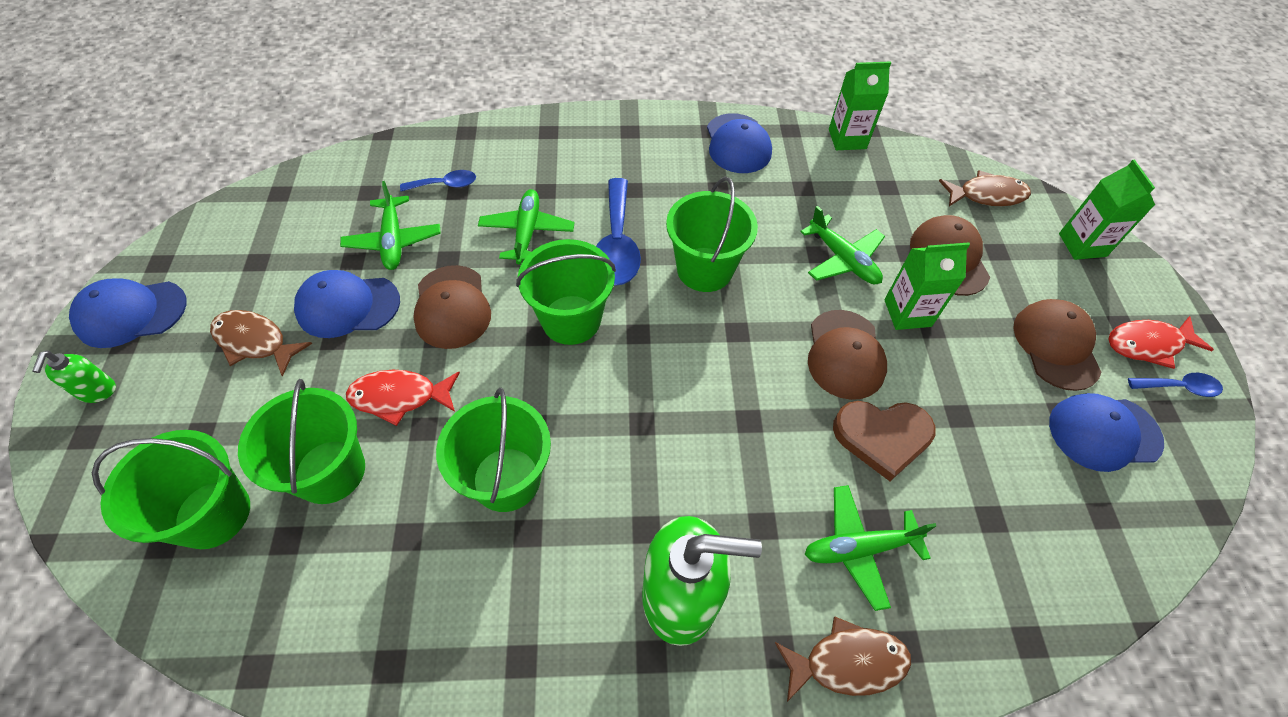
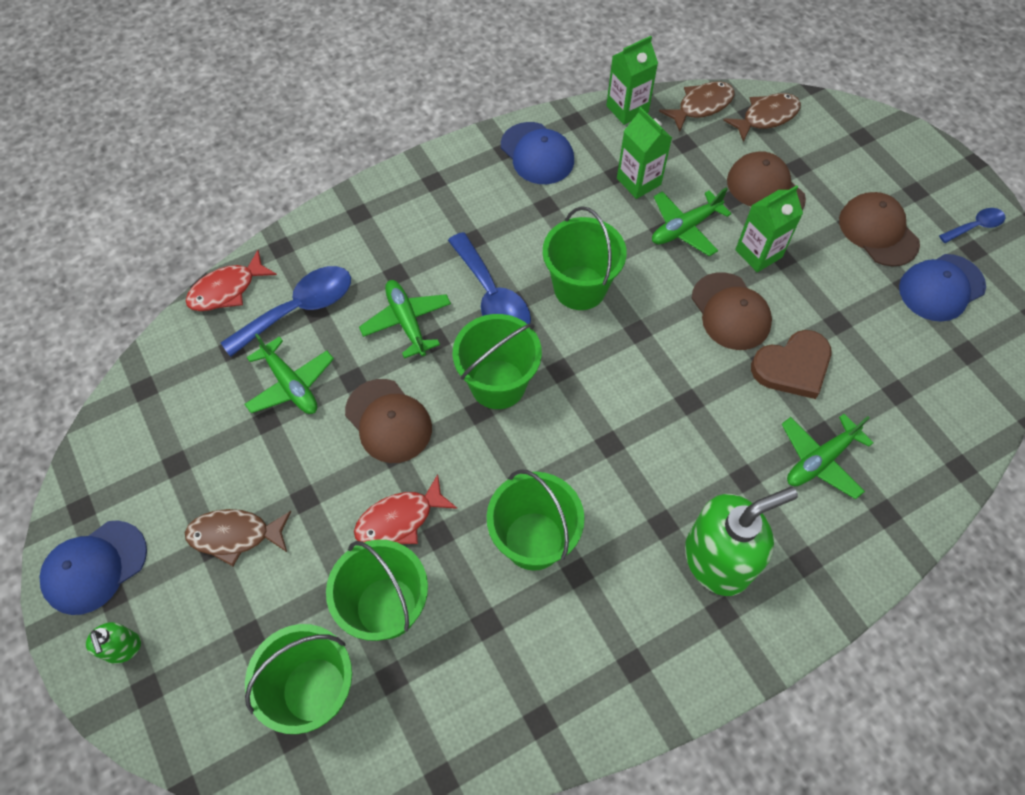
camera: 25 degrees left, 5 degrees up
(348, 306) = (294, 463): blue cap -> none
(445, 185) = (299, 309): blue spoon -> blue spoon, size x1.86
(843, 259) = (685, 228): green plane -> green plane turned 120 degrees clockwise
(847, 662) = (854, 544): brown fish -> brown fish (701, 106)
(1082, 245) = (858, 133): green carton -> green carton (638, 181)
(1147, 344) = (940, 200): red fish -> red fish (227, 290)

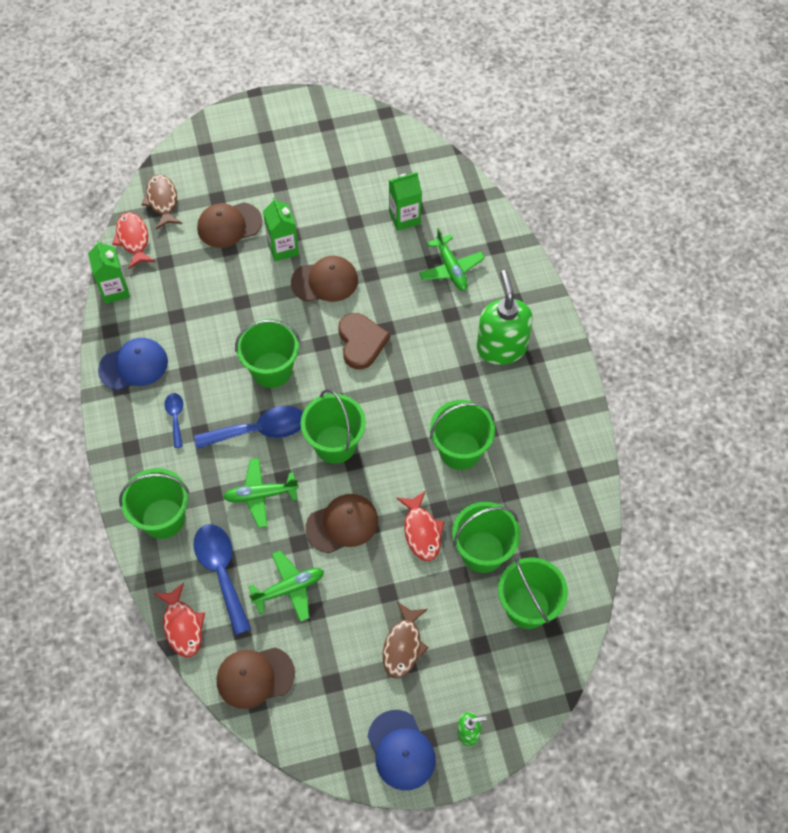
camera: 75 degrees left, 0 degrees up
(354, 235) = (163, 518): none -> green bucket
(638, 181) = (189, 303): green carton -> green carton (404, 218)
(685, 228) = (244, 286): green plane -> none
(701, 106) = (133, 239): brown fish -> red fish
(792, 367) = (380, 260): brown heart -> brown heart (361, 342)
(878, 231) = (291, 171): brown cap -> brown cap (255, 677)
(941, 287) = (348, 154): blue cap -> none
(975, 226) = (308, 115): blue spoon -> blue spoon (175, 417)

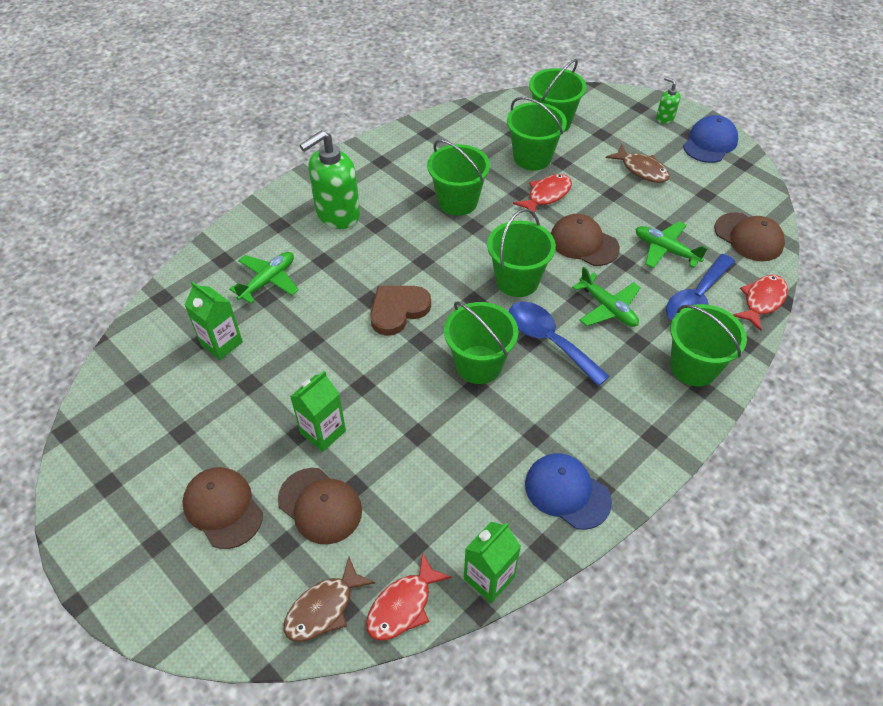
camera: 120 degrees left, 10 degrees down
(175, 417) = (591, 416): blue spoon -> none
(325, 281) = (344, 373): brown cap -> brown cap (223, 508)
(403, 645) = (641, 170): brown fish -> brown fish turned 60 degrees clockwise

